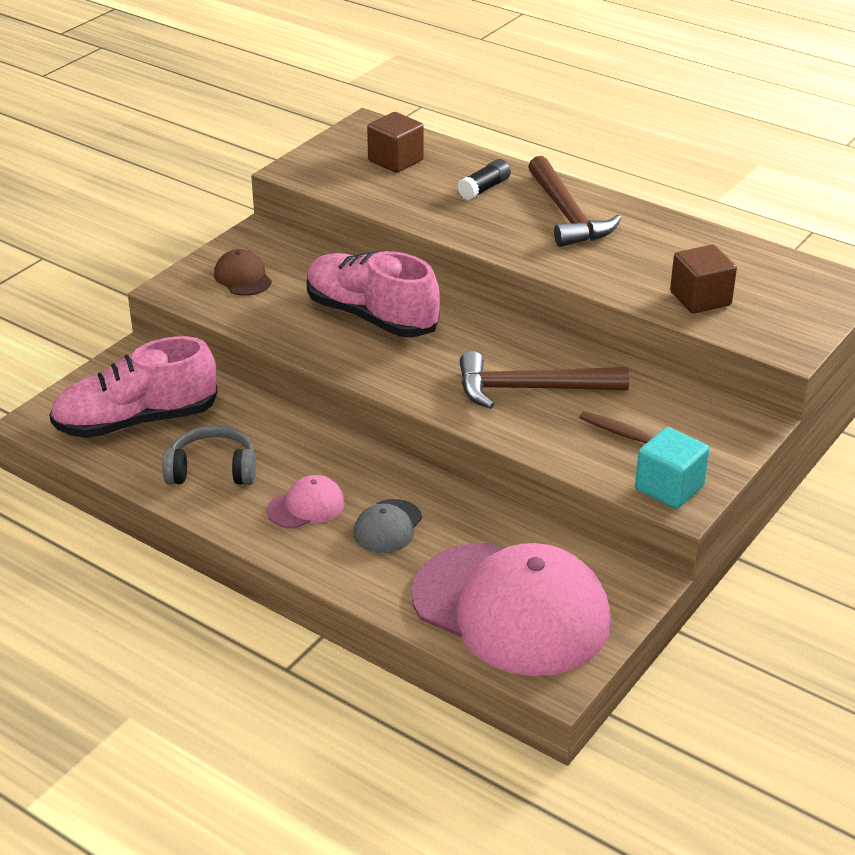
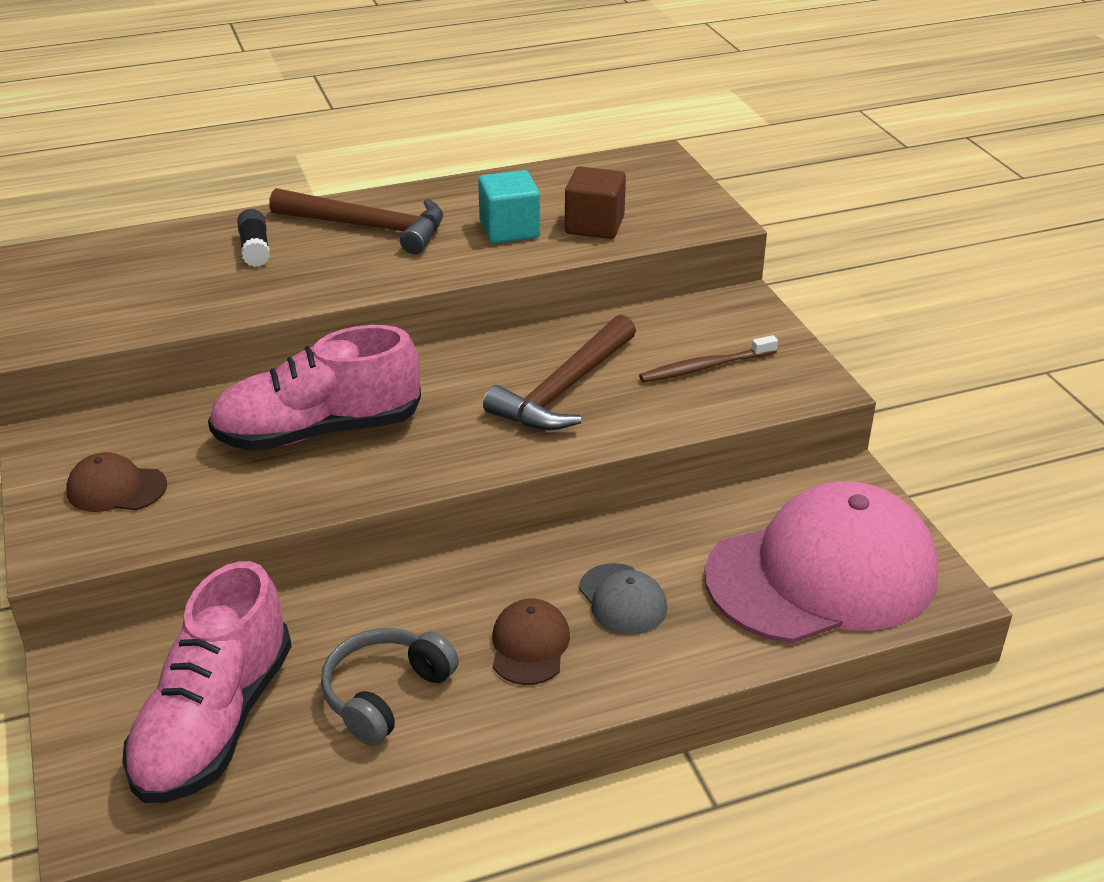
camera: 55 degrees left, 0 degrees up
(306, 506) = (529, 645): pink cap -> brown cap
(395, 160) = (118, 274): brown cube -> none
(669, 488) = (792, 383): turquoise cube -> turquoise cube (509, 229)

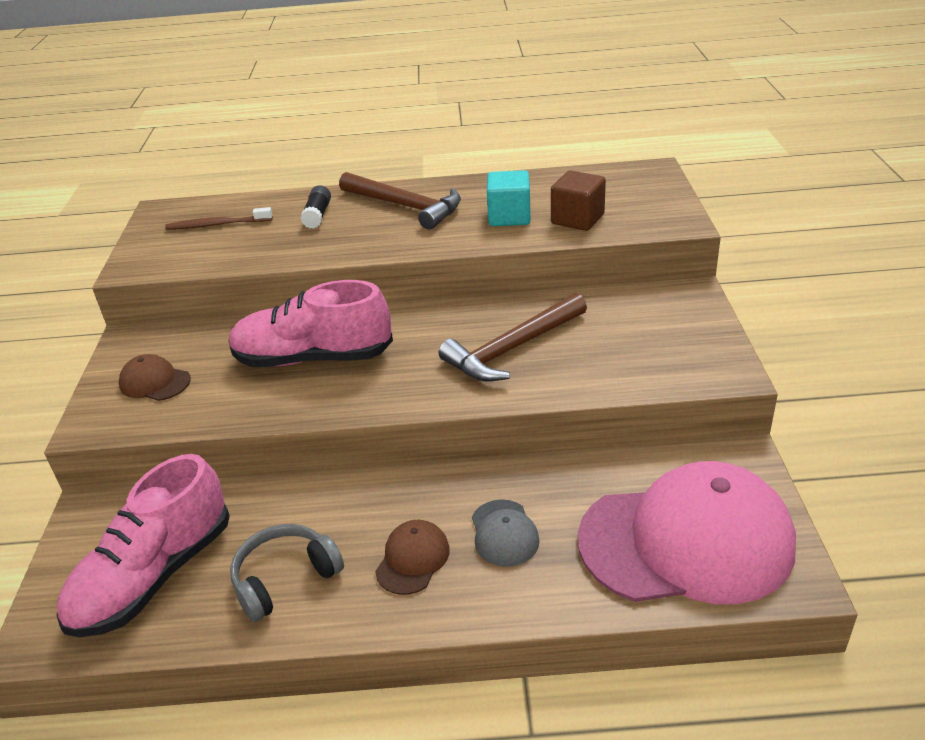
camera: 20 degrees right, 0 degrees up
(704, 367) = (635, 344): brown toothbrush -> brown toothbrush (216, 225)

